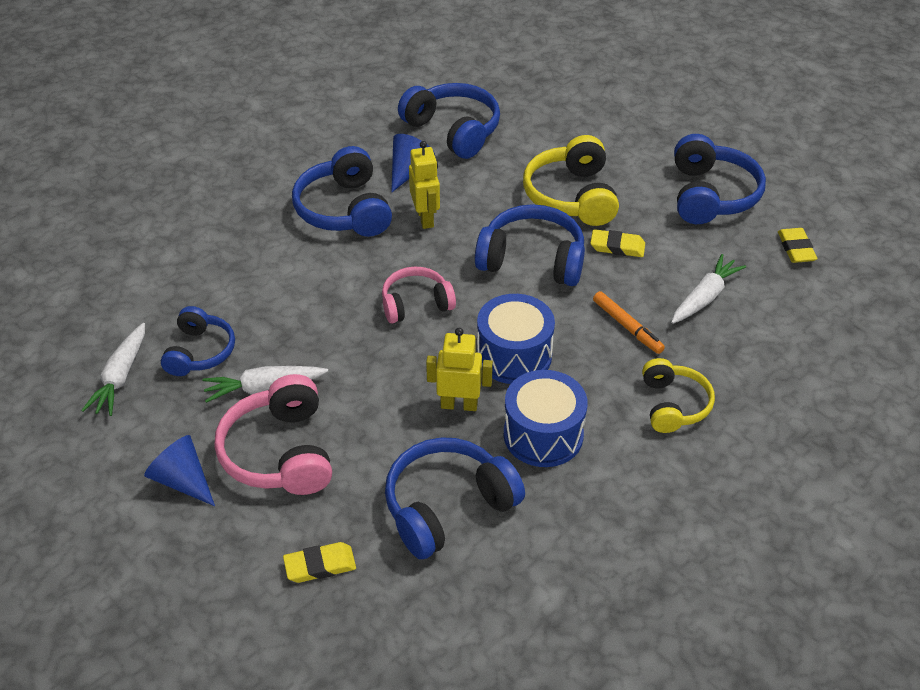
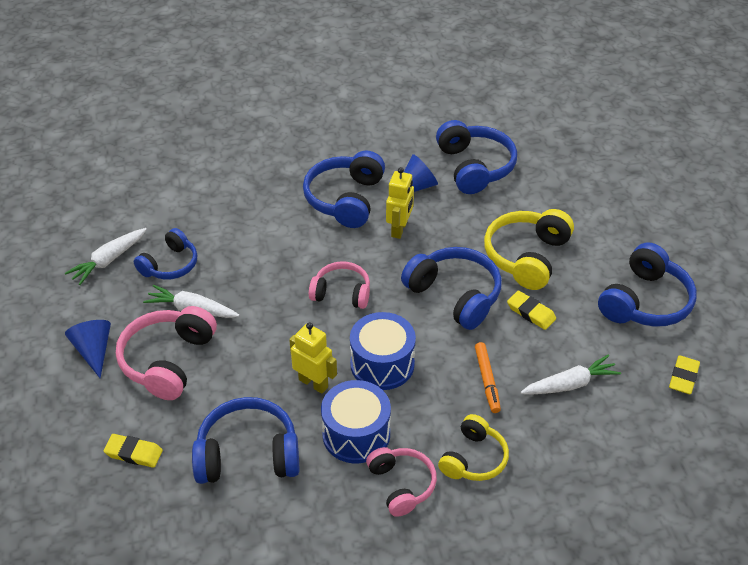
camera: 30 degrees right, 0 degrees up
(626, 462) = (402, 485): none -> pink headphones

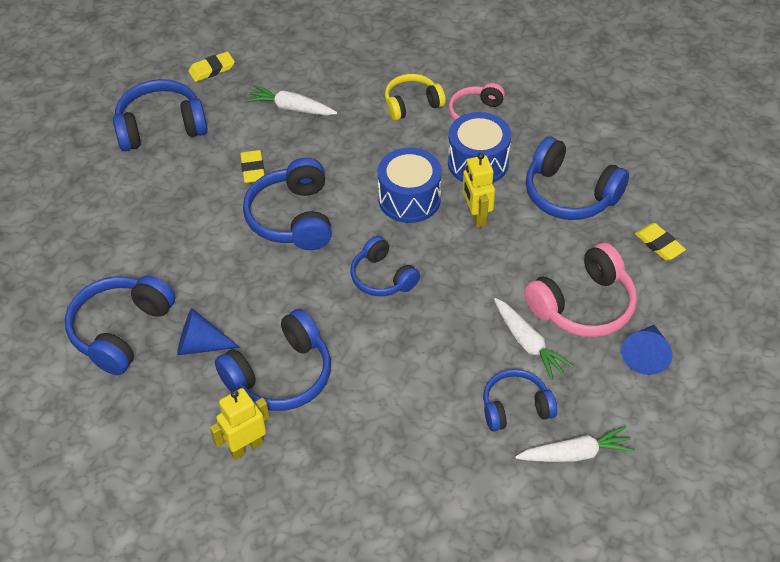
camera: 140 degrees left, 5 degrees up
(341, 293) = (382, 277): pink headphones -> blue headphones
(399, 229) = (268, 308): yellow robot -> yellow robot (246, 447)
(487, 380) = (345, 143): orange marker -> none
(526, 256) = (196, 214): yellow headphones -> none

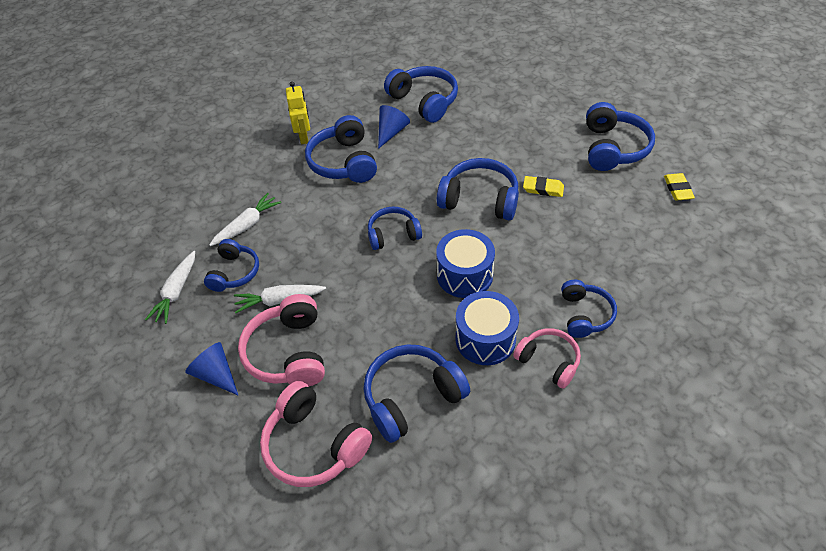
camera: 115 degrees right, 0 degrees up
(291, 108) = (609, 228): white carrot -> white carrot (247, 225)
(412, 104) = (585, 315): yellow headphones -> blue headphones
(476, 216) = (422, 314): yellow robot -> none
(659, 244) = (314, 445): yellow eraser -> pink headphones

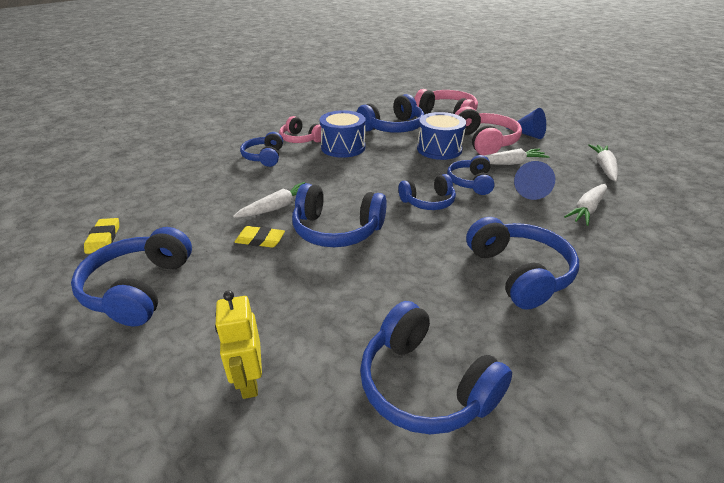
camera: 175 degrees right, 15 degrees down
(234, 272) = (565, 178): blue headphones -> blue headphones (470, 182)
(304, 137) = (605, 312): yellow robot -> yellow robot (249, 381)
(391, 132) = (468, 318): blue cone -> blue cone (532, 191)
(464, 275) = (357, 176): blue drum -> blue drum (439, 149)
(540, 226) = (277, 207): none -> white carrot

